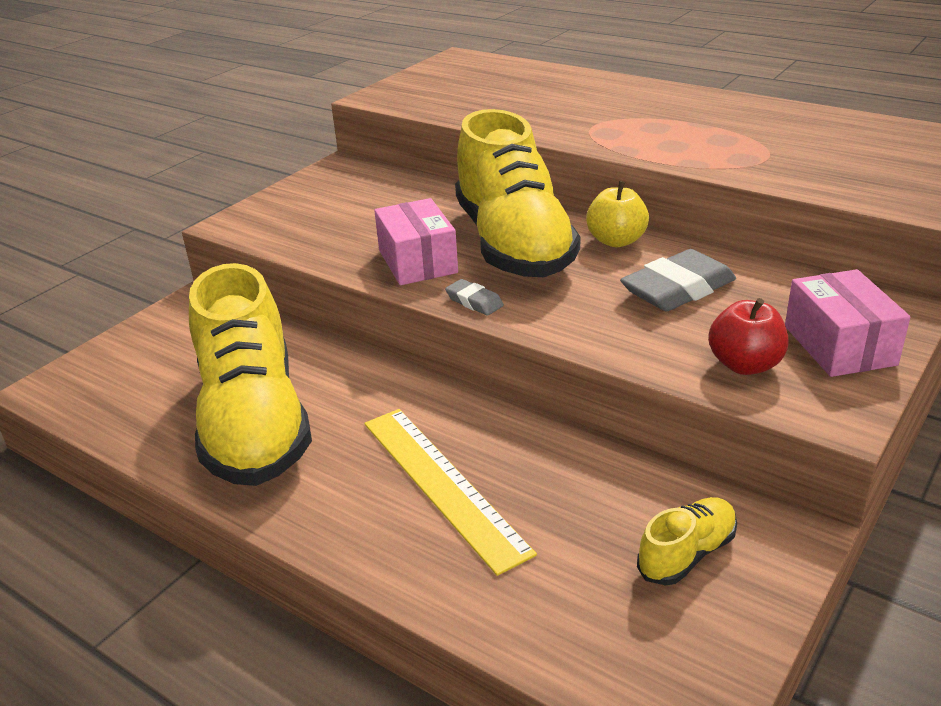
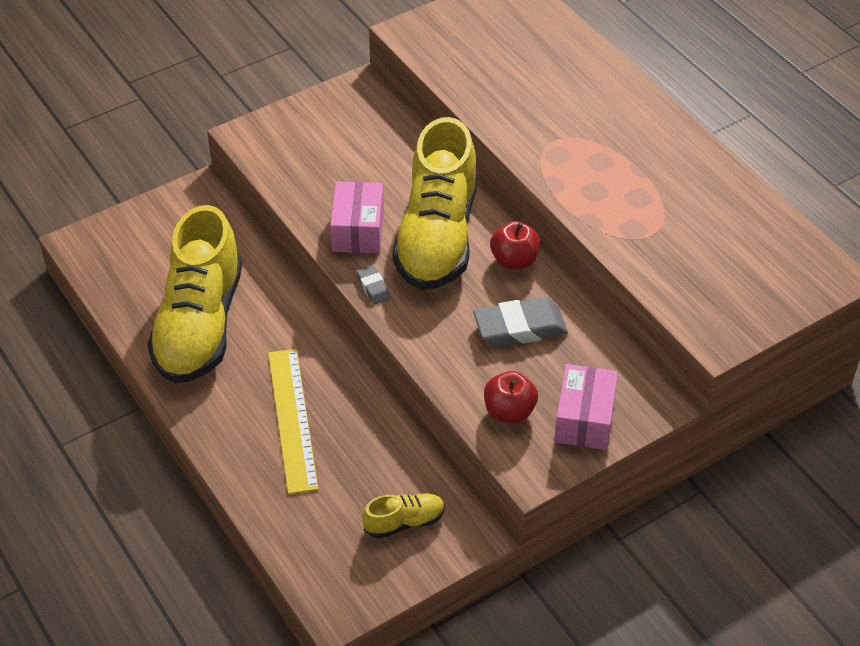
camera: 20 degrees right, 15 degrees up
(616, 241) = (514, 260): yellow apple -> red apple

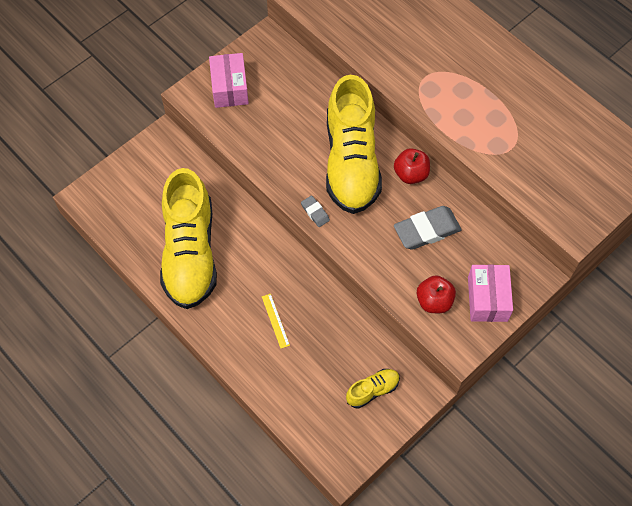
camera: 10 degrees left, 15 degrees up
(292, 419) = (275, 320): yellow ruler -> yellow ruler, size x0.46
(358, 230) = (293, 165): pink box -> pink box (229, 88)

